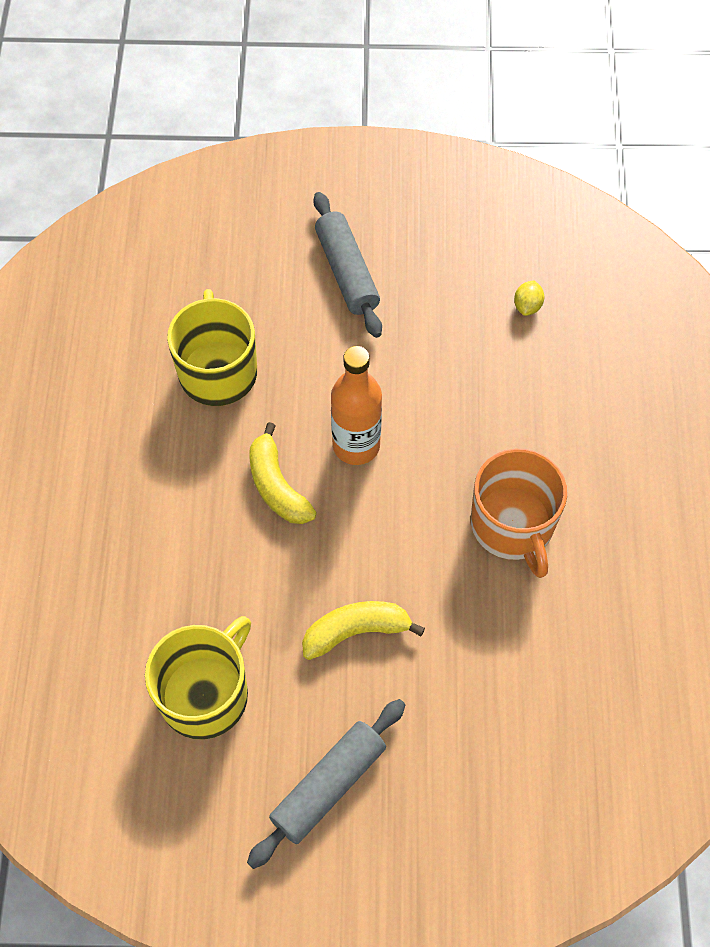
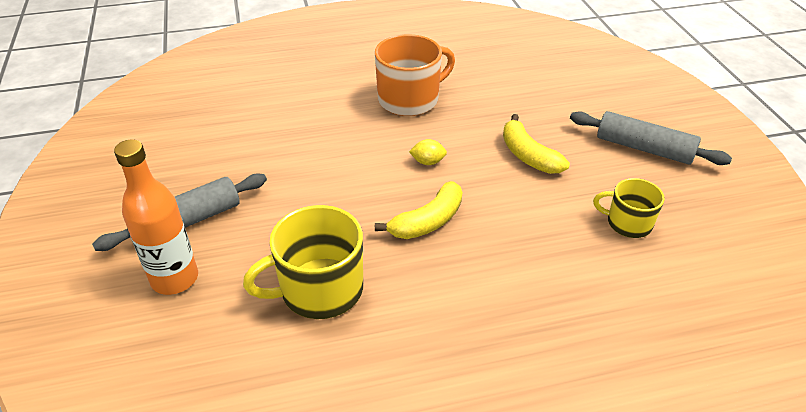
camera: 105 degrees left, 20 degrees down
(205, 694) = (628, 223): yellow mug -> yellow mug, size x0.59
(356, 445) = (372, 183): orange bottle -> orange bottle (175, 279)
(527, 306) = (216, 116): yellow lemon -> yellow lemon (428, 162)

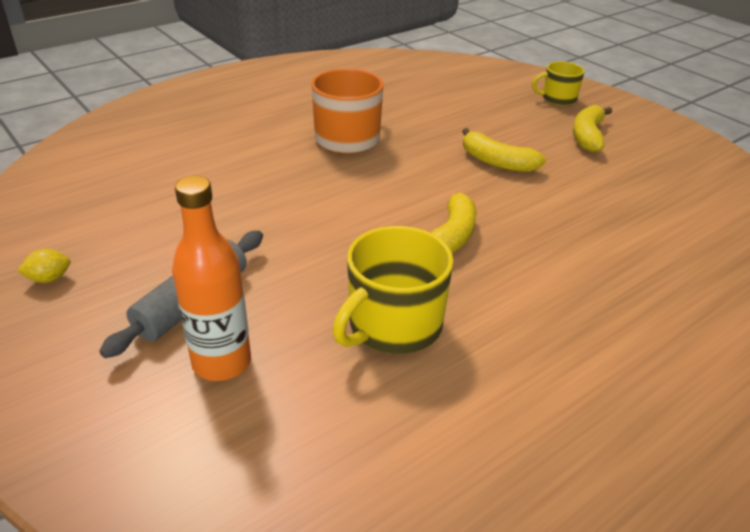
camera: 25 degrees left, 5 degrees down
(428, 162) = (409, 187): yellow lemon -> yellow lemon (49, 279)
(628, 223) = (623, 195): yellow mug -> yellow mug (558, 98)
(644, 148) = (587, 136): grey rolling pin -> yellow banana

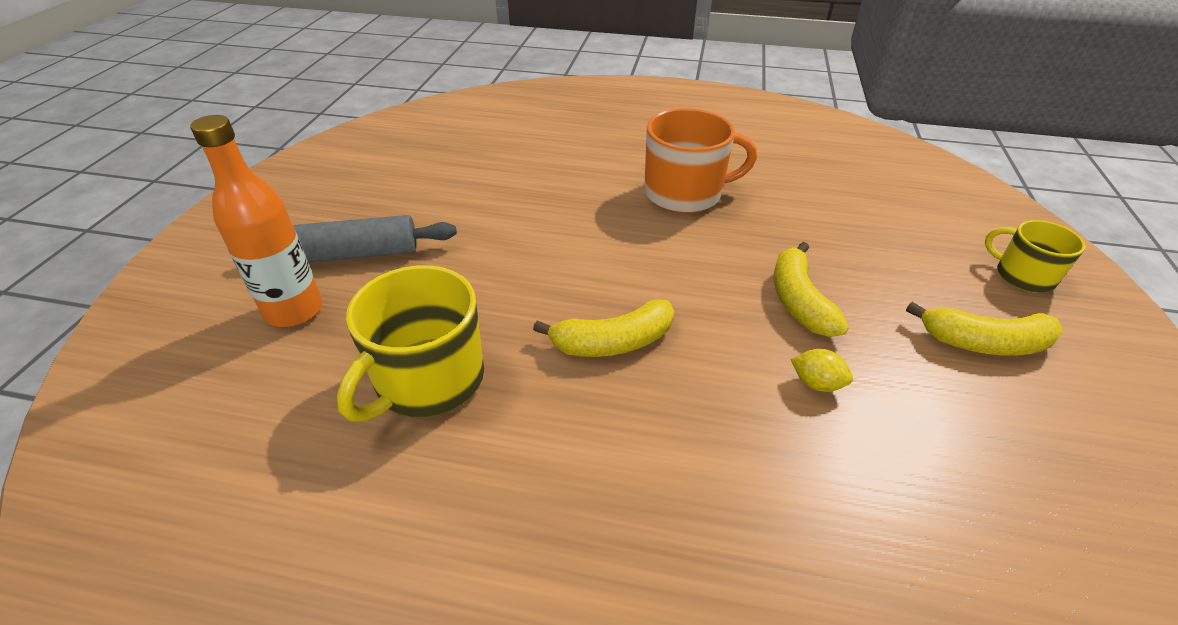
camera: 50 degrees right, 5 degrees up
(49, 279) = (322, 183): yellow lemon -> yellow lemon (816, 383)
(393, 326) = (428, 380): yellow mug -> yellow mug turned 60 degrees counterclockwise
(587, 136) = (984, 343): yellow banana -> yellow banana turned 150 degrees counterclockwise

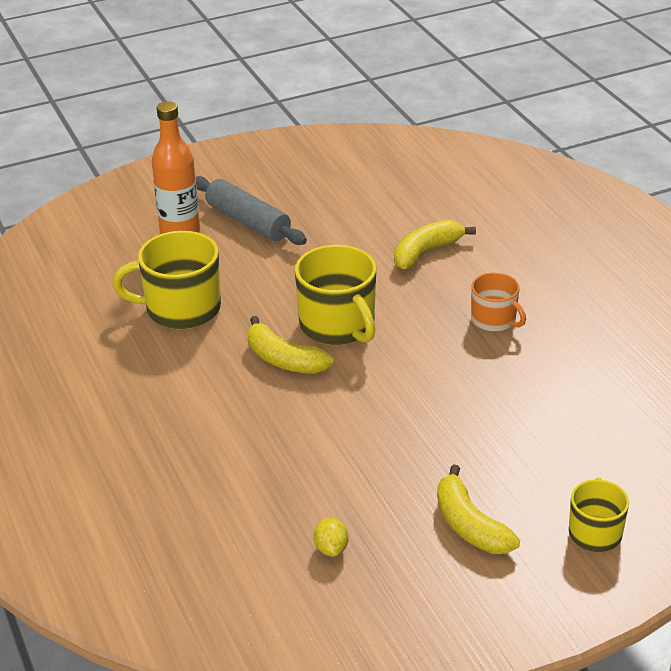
camera: 55 degrees right, 5 degrees down
(597, 278) = (338, 325): none -> yellow mug
(685, 193) = (494, 320): orange mug -> orange mug, size x0.59
(798, 301) = (418, 423): yellow banana -> yellow banana (426, 252)
(816, 383) = (337, 456): yellow lemon -> yellow lemon (331, 548)

